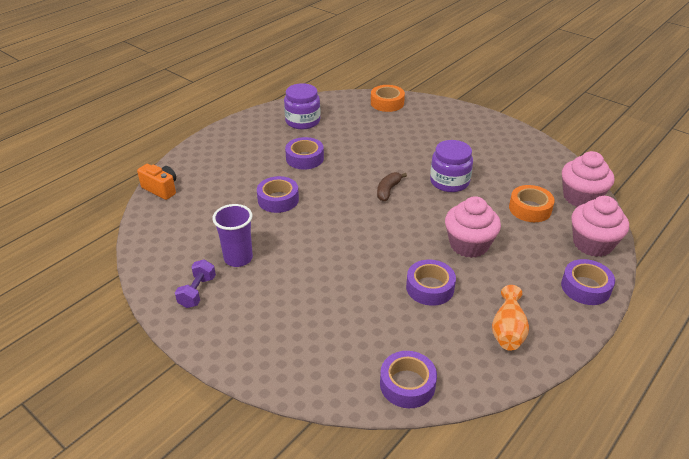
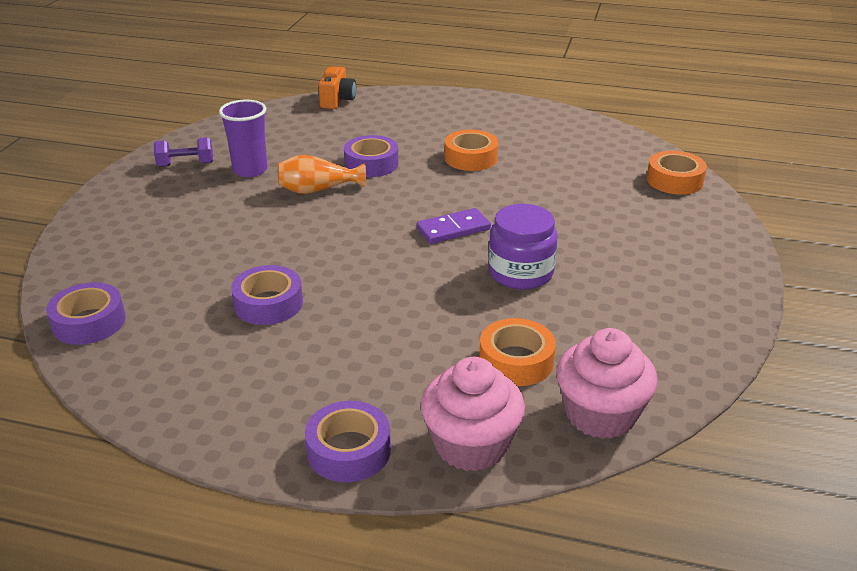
camera: 65 degrees right, 5 degrees down
(302, 121) = (553, 136): purple jar -> none
(304, 158) = (471, 158): purple tape -> orange tape
(388, 190) = (453, 229): brown banana -> purple domino
(469, 245) = (380, 318): pink cupcake -> none
(508, 330) = (214, 384): orange vase -> orange vase (317, 190)

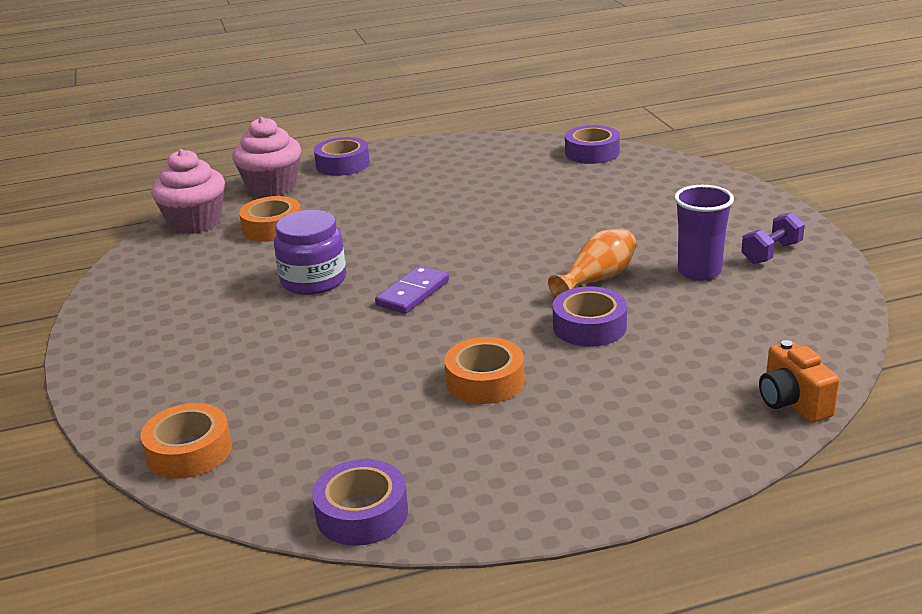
camera: 150 degrees right, 5 degrees down
(268, 304) = (492, 196): purple tape -> purple tape (362, 513)

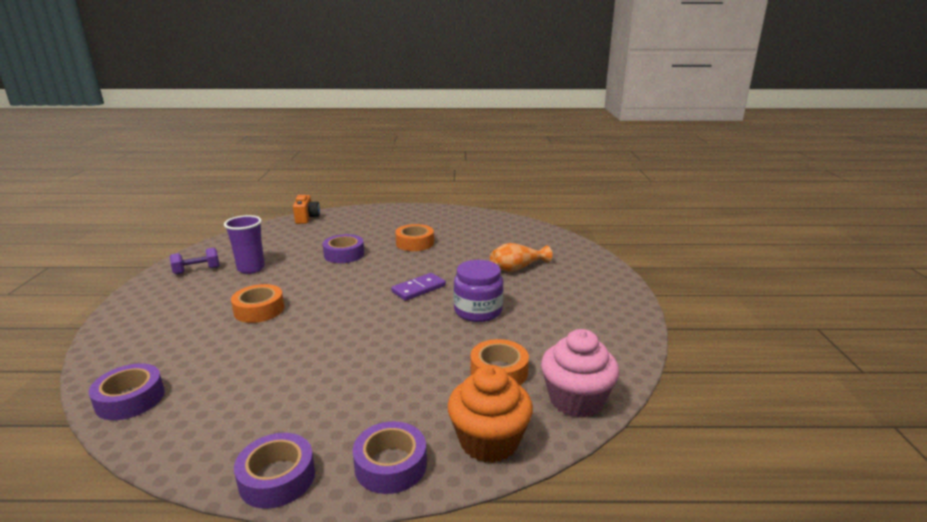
camera: 165 degrees left, 5 degrees down
(189, 451) = (556, 242): orange tape -> orange tape (259, 310)
(272, 187) = (489, 441): pink cupcake -> orange cupcake
(362, 513) = (489, 217): purple tape -> purple tape (277, 478)
(597, 279) = (308, 275): orange vase -> orange vase (517, 268)

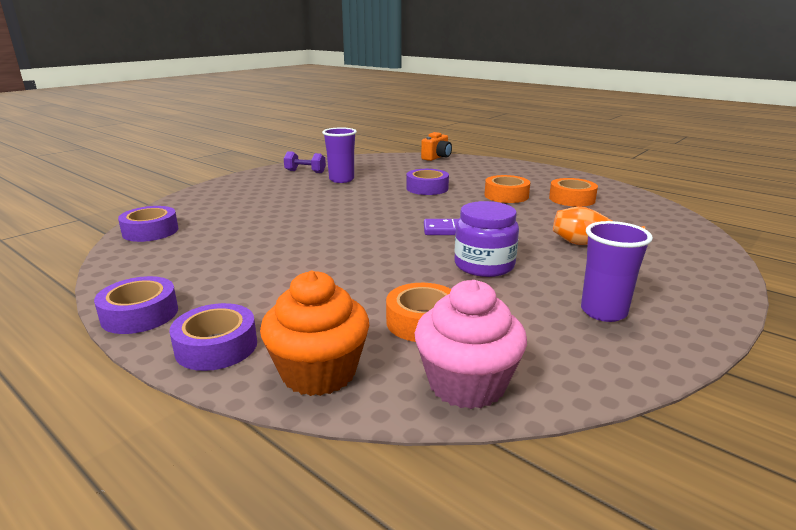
camera: 40 degrees right, 0 degrees up
(259, 310) = (304, 206): orange tape -> orange tape (572, 199)
(581, 316) = (603, 312): none -> purple cup

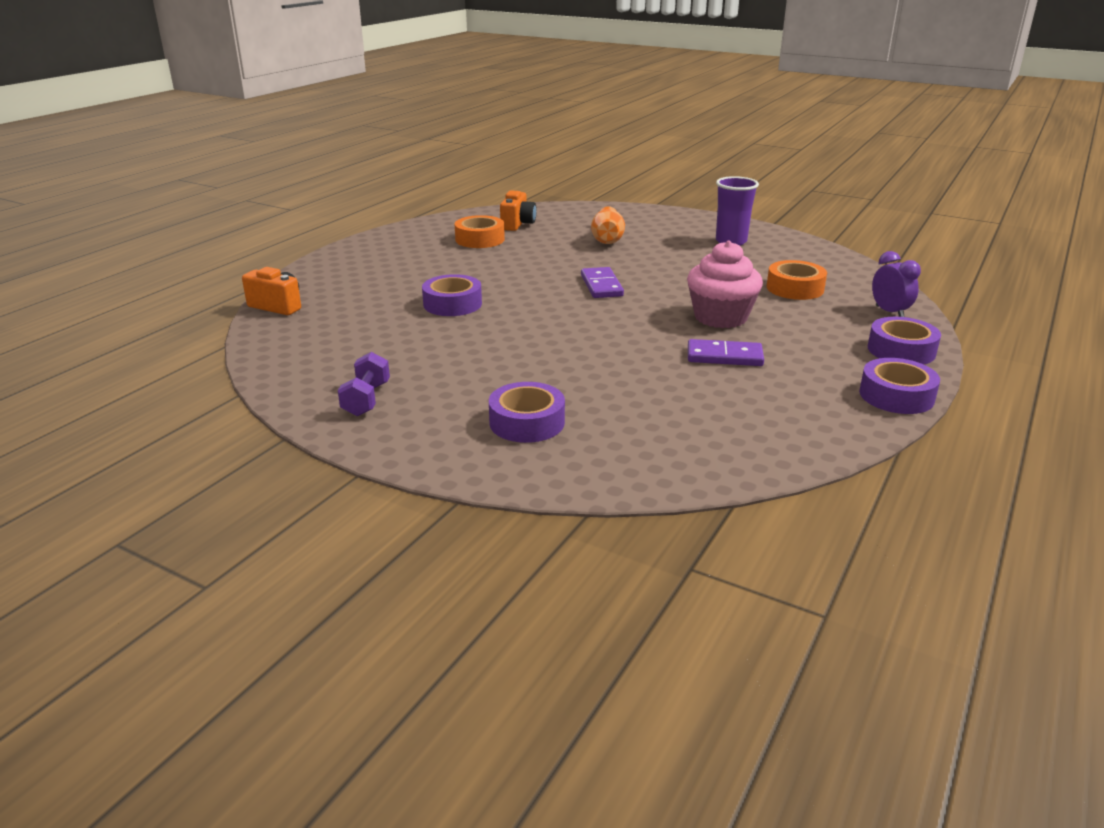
camera: 100 degrees left, 5 degrees up
(150, 231) = (710, 461): purple tape -> purple tape (527, 422)
(280, 256) = (724, 356): none -> purple domino
(319, 372) = (889, 312): orange cupcake -> purple clock
(341, 179) = (416, 362): purple cup -> none
(466, 384) = (854, 274): pink cupcake -> pink cupcake (720, 317)
(484, 265) = (679, 272): purple jar -> none
(506, 195) = (475, 265): orange tape -> none
(623, 212) = (517, 224): none -> orange camera

